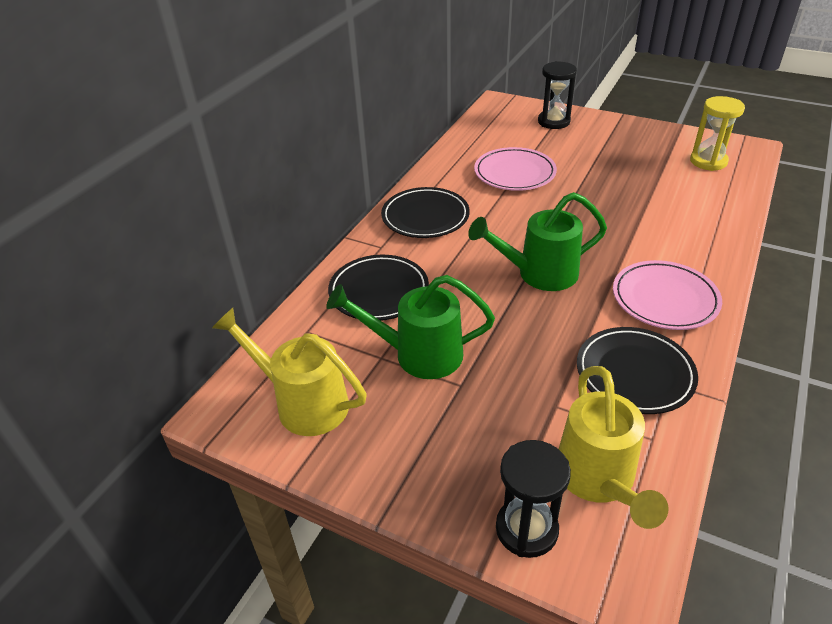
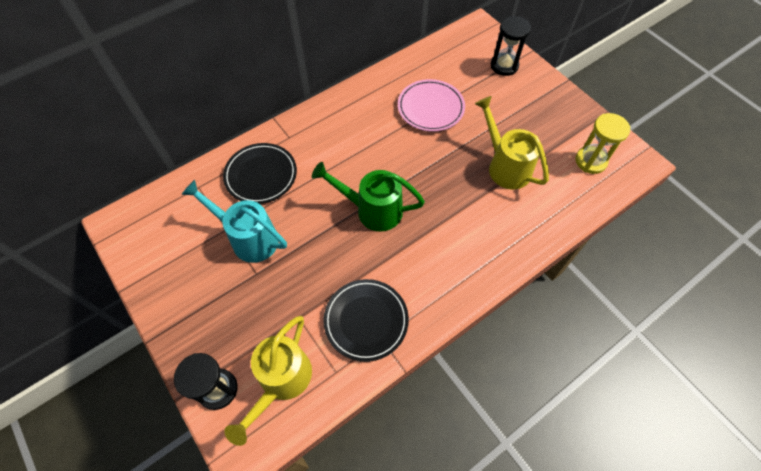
camera: 25 degrees right, 20 degrees up
(303, 403) = (162, 240): yellow watering can -> yellow watering can (505, 166)
(418, 354) = (248, 238): green watering can -> turquoise watering can
(425, 217) = (337, 123): black plate -> none
(664, 299) = (438, 273): pink plate -> none

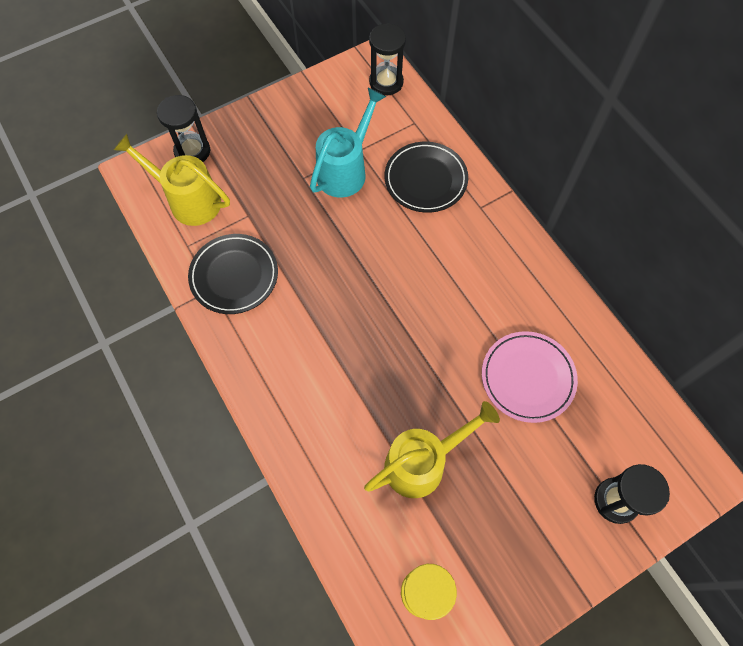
camera: 95 degrees right, 5 degrees up
(147, 212) = (386, 82): none -> black hourglass
(372, 210) = (368, 291): green watering can -> none

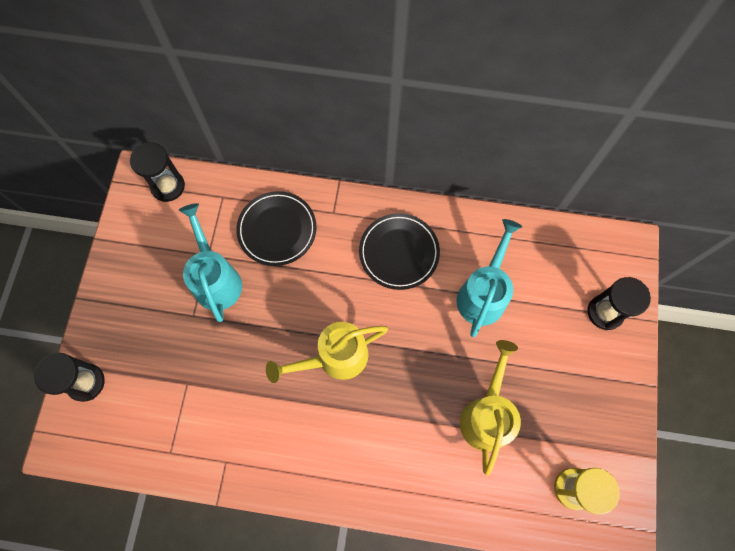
camera: 50 degrees left, 5 degrees up
(188, 200) = (129, 420): yellow watering can -> yellow watering can (334, 358)
(234, 276) = (230, 435): black plate -> black plate (399, 252)
(527, 378) = (483, 293): pink plate -> turquoise watering can

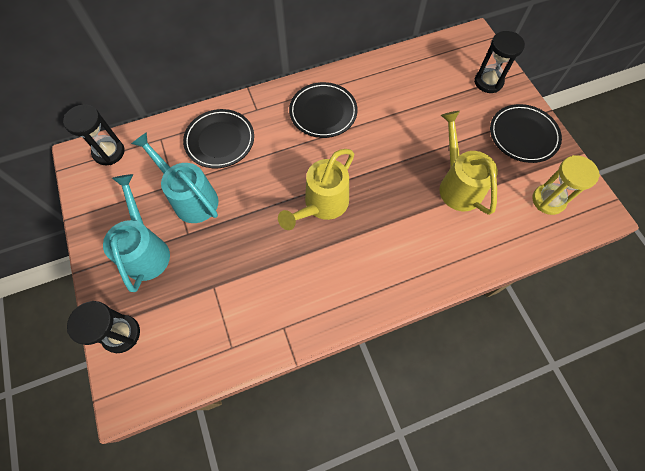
camera: 30 degrees left, 5 degrees down
(483, 293) = (400, 109): turquoise watering can -> turquoise watering can (146, 250)
(599, 399) = (523, 135): none -> black plate

